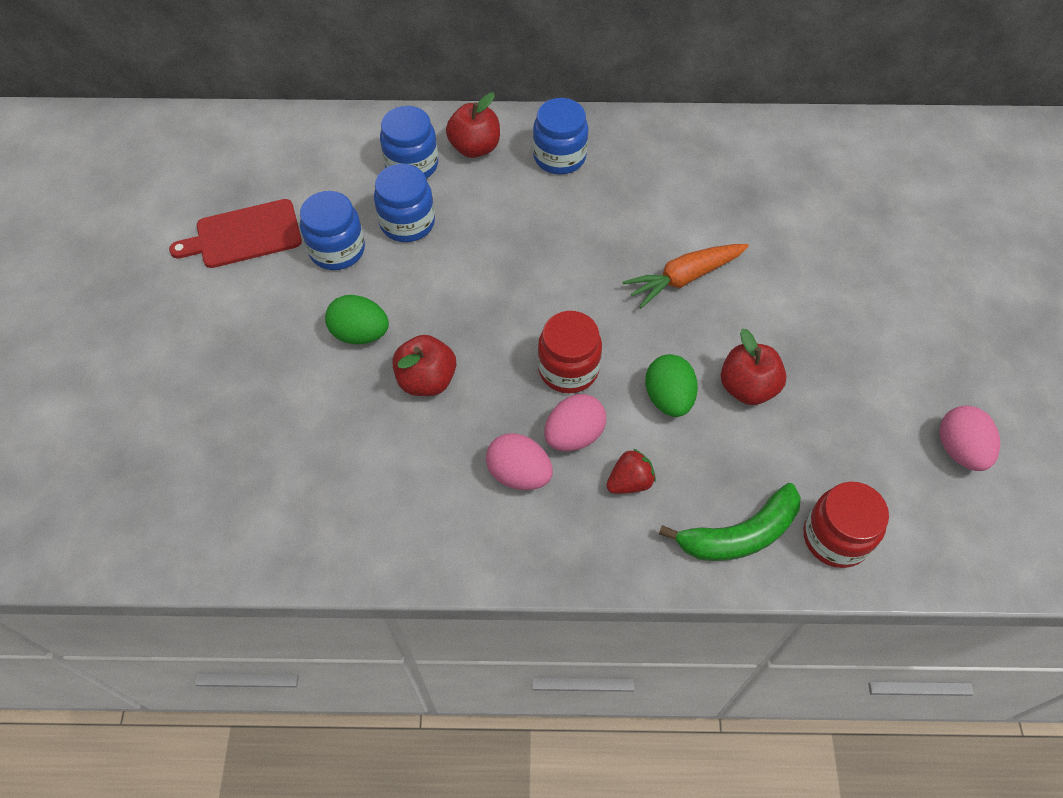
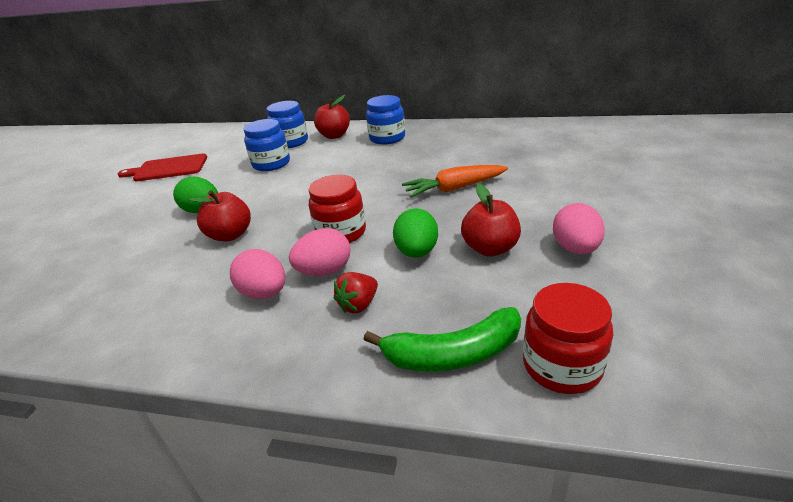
camera: 15 degrees right, 25 degrees down
(337, 250) = (218, 174): blue jar -> none
(629, 482) = (359, 305): red strawberry -> red strawberry turned 150 degrees clockwise
(959, 449) = (710, 301): pink egg -> pink egg (575, 249)

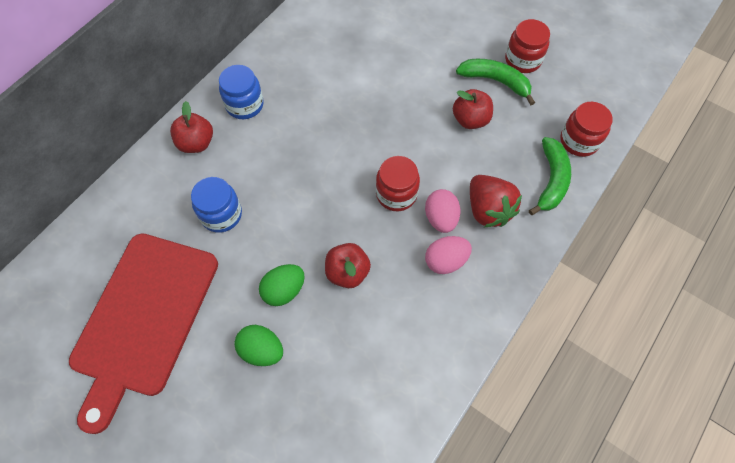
camera: 70 degrees left, 30 degrees up
(168, 168) = (143, 318): red cutting board -> red cutting board, size x1.91
(291, 142) = (177, 185): blue jar -> none
(359, 305) = (488, 210): red strawberry -> red strawberry, size x1.80
(417, 252) = (450, 159): green egg -> green egg (262, 350)
(454, 189) = (381, 102): orange carrot -> none
(575, 249) = (495, 81): pink egg -> green banana
(645, 260) = (522, 60): none -> red jar

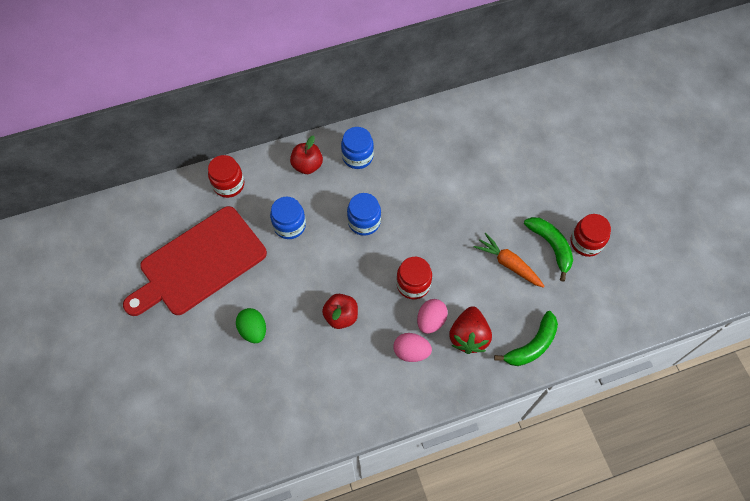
camera: 35 degrees right, 0 degrees up
(284, 290) = (293, 301): green egg -> none
(299, 164) = (364, 222): none -> blue jar
(470, 120) = (508, 264): red apple -> orange carrot
(579, 141) = (578, 330): red jar -> red jar (228, 184)

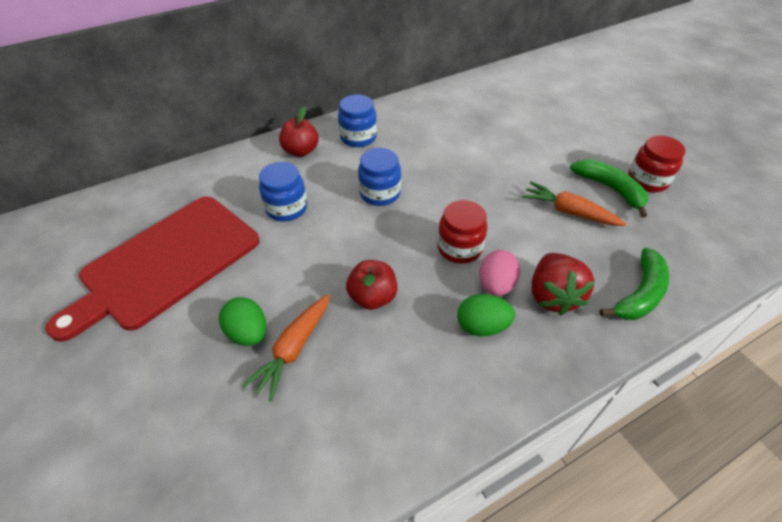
camera: 10 degrees left, 15 degrees down
(228, 184) = (205, 178): red jar -> none
(282, 347) = (293, 349): none -> orange carrot
(411, 352) = (482, 326): pink egg -> green egg

